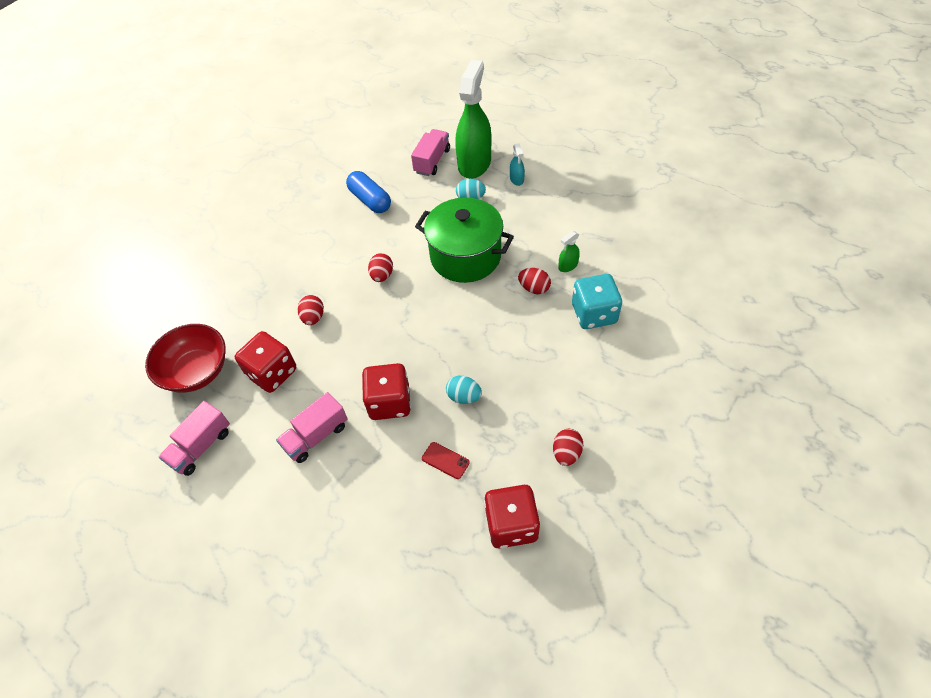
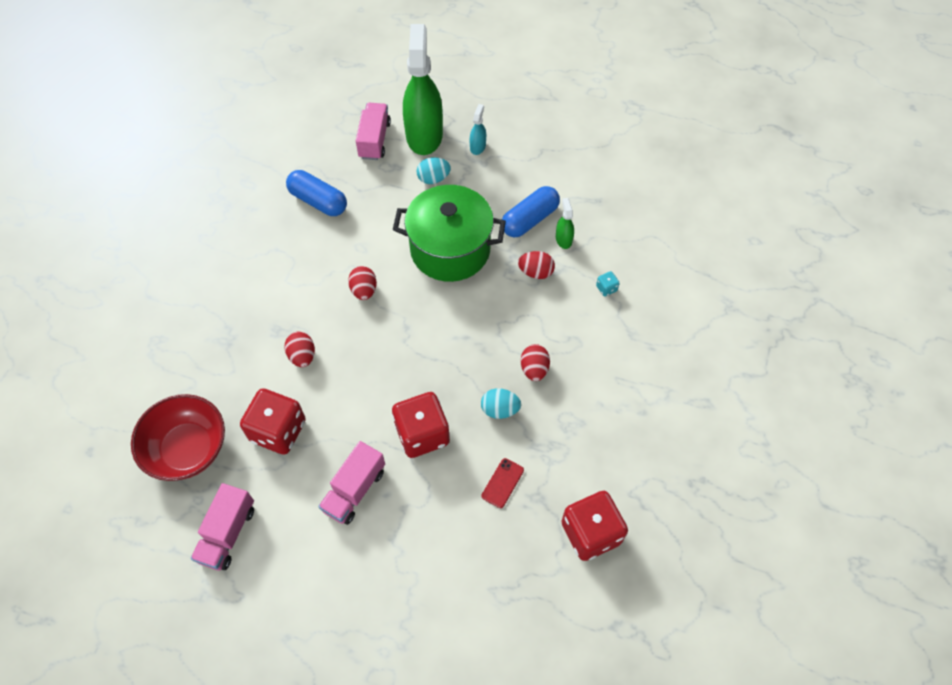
camera: 20 degrees left, 5 degrees up
(445, 460) = (502, 483): red phone -> red phone turned 75 degrees counterclockwise
(517, 179) = (477, 146): turquoise spray bottle -> turquoise spray bottle turned 135 degrees counterclockwise
(543, 244) = (530, 220): none -> blue capsule
(566, 453) = (622, 445): red egg -> red egg (534, 369)
(568, 266) = (563, 239): green spray bottle -> green spray bottle turned 135 degrees clockwise
(594, 314) = (606, 288): turquoise dice -> turquoise dice, size x0.41

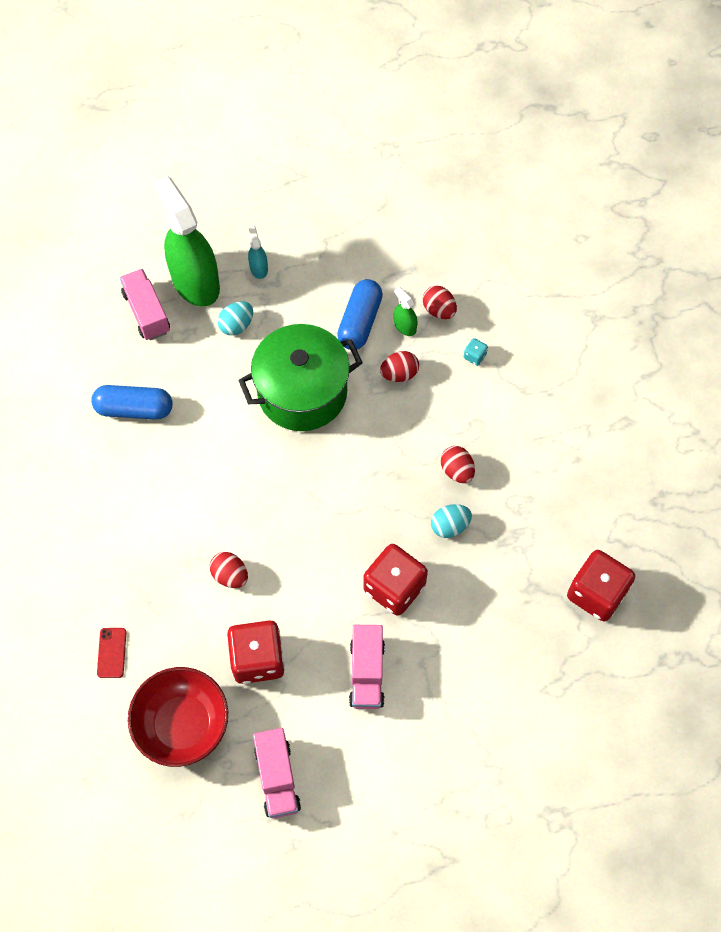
camera: 30 degrees left, 5 degrees up
(364, 290) = (245, 478): red egg -> red egg (439, 310)
(502, 483) = (494, 592): red phone -> red phone (112, 653)

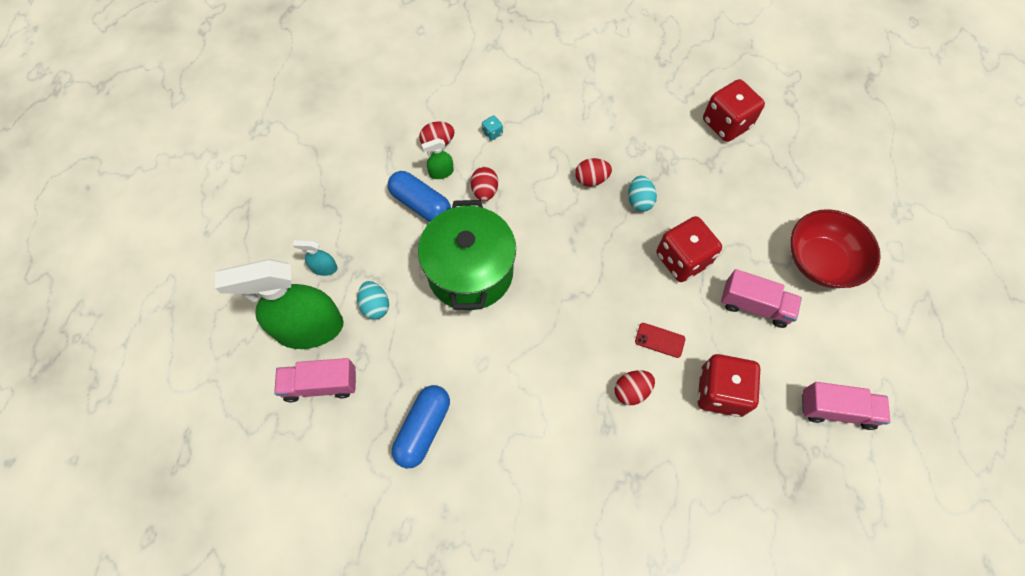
camera: 70 degrees left, 0 degrees up
(112, 653) = (680, 529): red phone -> red phone (659, 340)
(182, 724) = (769, 480): red bowl -> red bowl (820, 261)

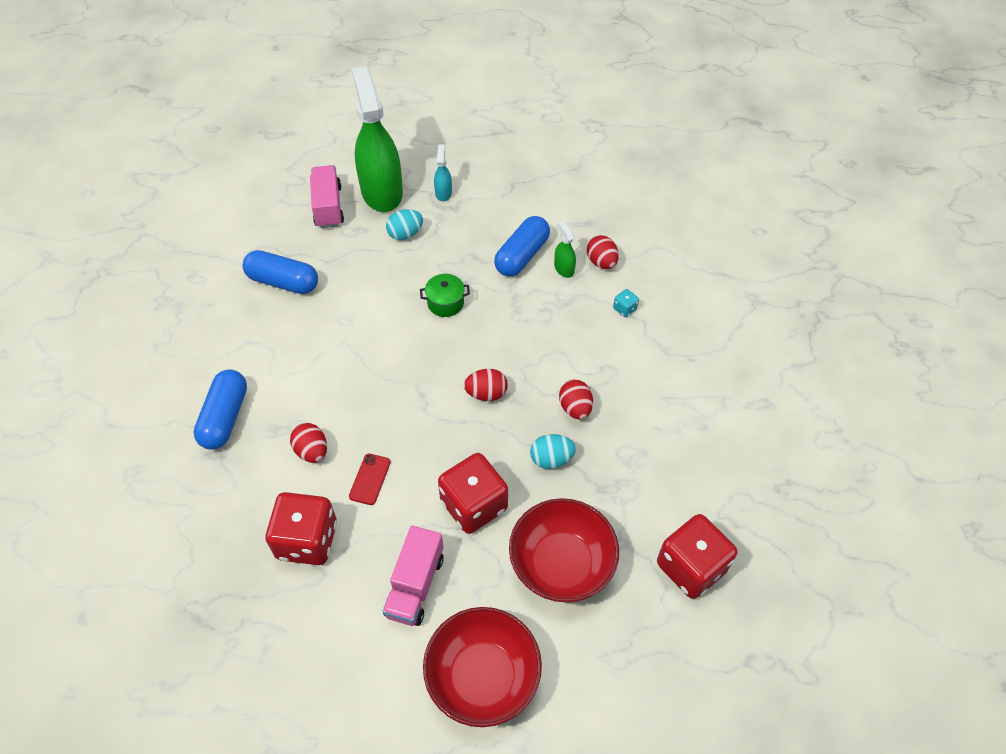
camera: 85 degrees right, 10 degrees down
(470, 272) = (445, 303): green pot -> green pot, size x0.41
(485, 191) = (545, 308): red egg -> red egg (486, 393)
(593, 477) = (225, 417): none -> blue capsule
(729, 203) = (561, 564): none -> red bowl
(836, 410) = (278, 672): pink truck -> none

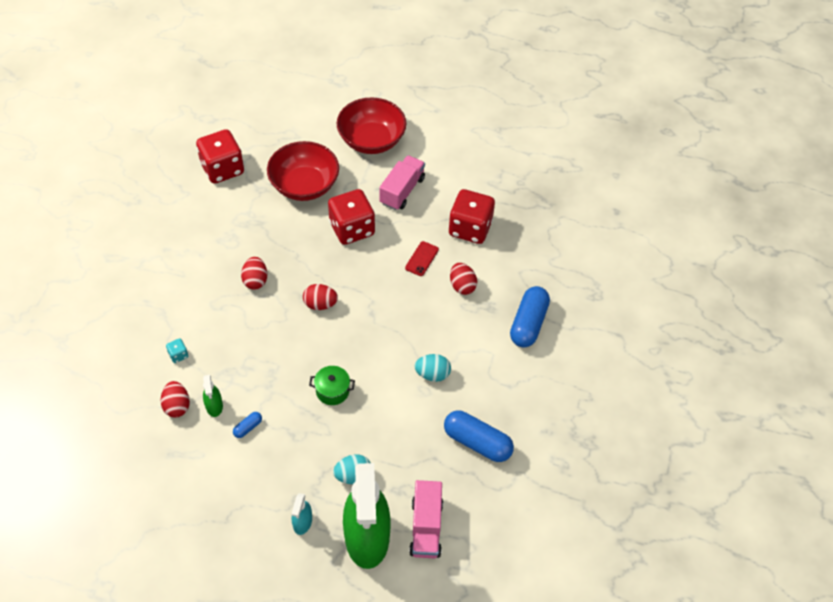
camera: 170 degrees left, 0 degrees up
(522, 256) = (248, 427): blue capsule -> blue capsule, size x0.45
(551, 459) = (287, 248): turquoise egg -> turquoise egg (432, 374)

